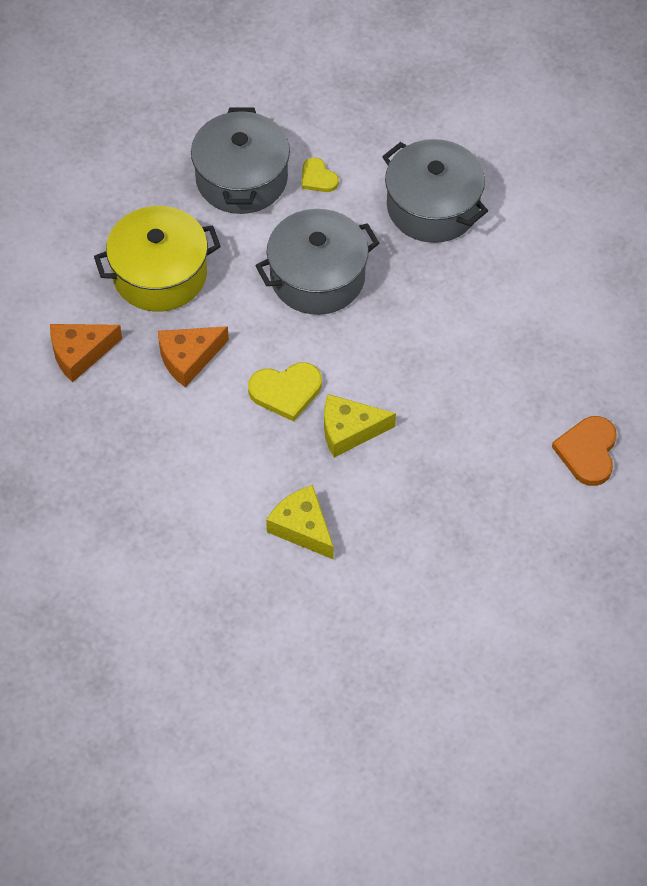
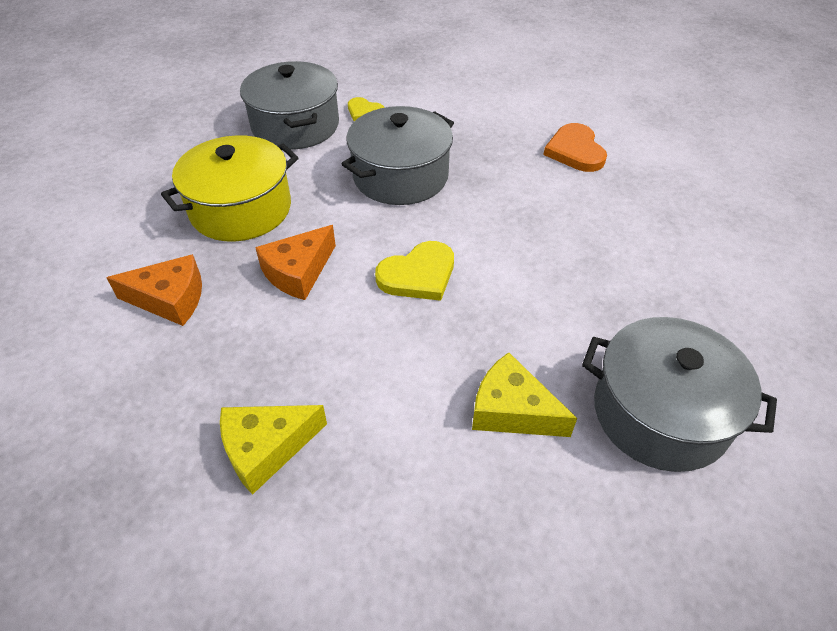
camera: 20 degrees left, 10 degrees down
(80, 353) = (170, 299): orange cheese -> orange cheese turned 135 degrees counterclockwise
(349, 430) = (505, 292): yellow cheese -> yellow cheese (266, 448)
(433, 207) = (474, 109): grey pot -> grey pot (660, 413)
(588, 452) = (748, 247): orange heart -> orange heart (575, 151)

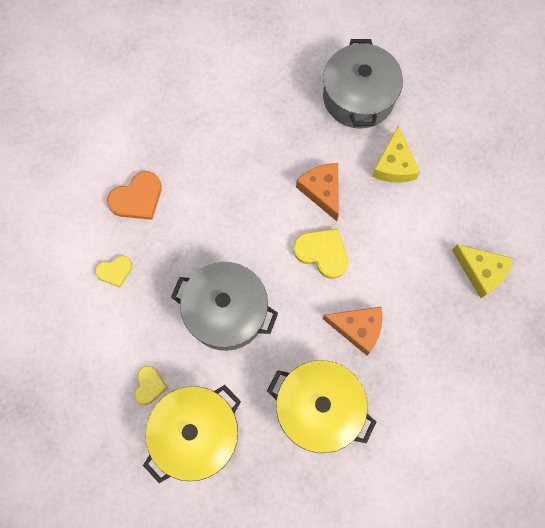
camera: 115 degrees left, 25 degrees up
(170, 299) = (421, 396): orange cheese -> orange cheese (322, 191)
(295, 126) = (196, 434): grey pot -> yellow pot
(496, 119) = (115, 271): none -> yellow heart

